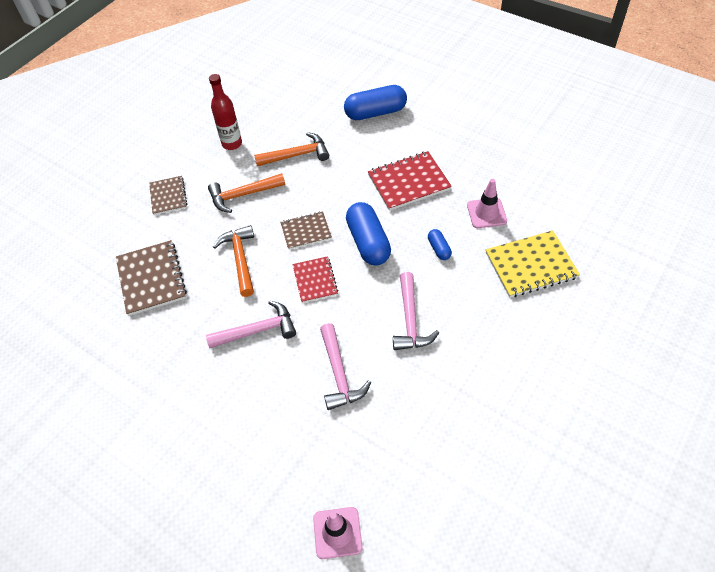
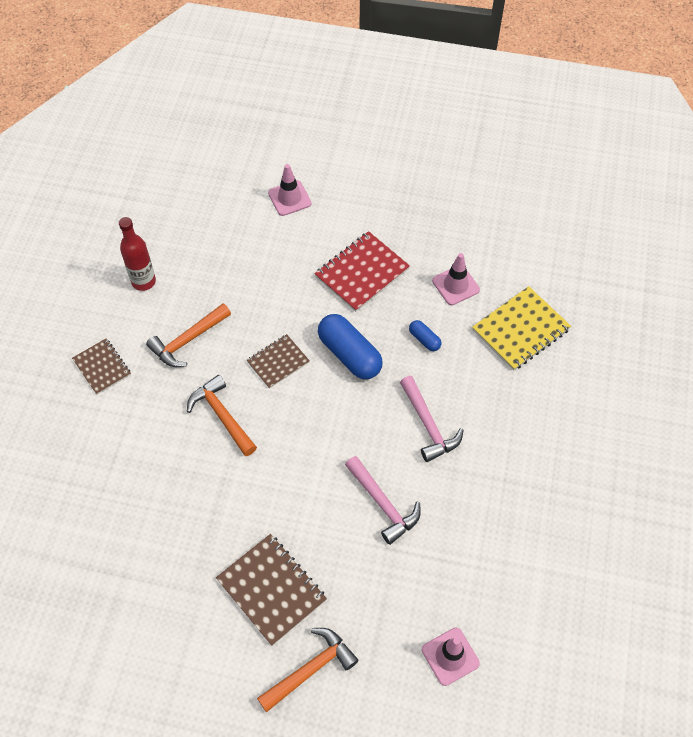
camera: 25 degrees left, 5 degrees up
(151, 279) = (134, 469): brown notebook -> brown notebook (271, 590)
(257, 330) = (279, 487): pink hammer -> none
(297, 155) = (225, 275): orange hammer -> orange hammer (310, 669)
(315, 280) = (313, 414): red notebook -> none
(375, 112) = (289, 198): blue capsule -> pink traffic cone

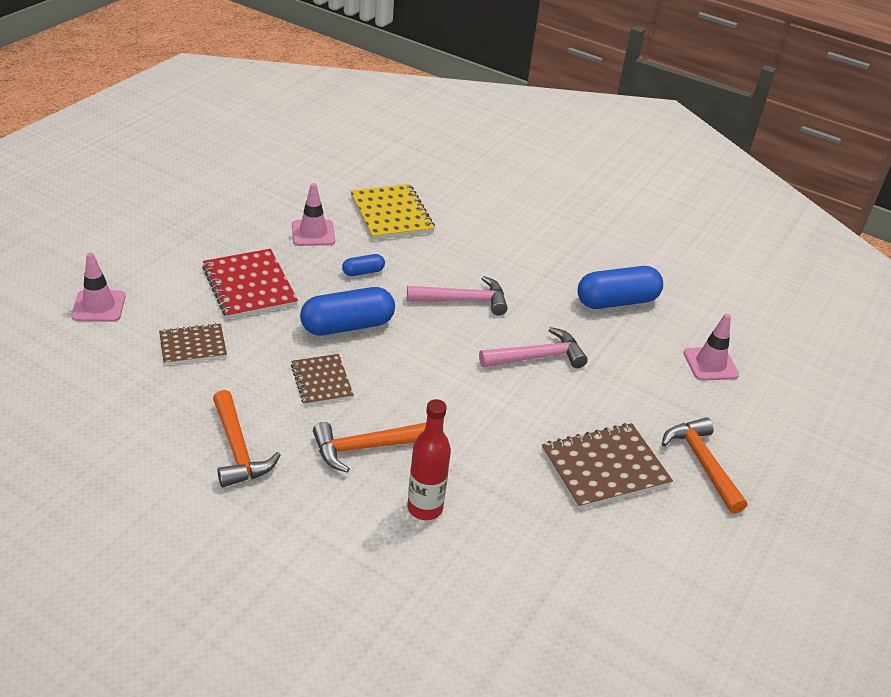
camera: 75 degrees left, 20 degrees down
(102, 367) = (220, 546): brown notebook -> brown notebook (193, 346)
(143, 281) = (112, 468): red bottle -> red bottle (425, 508)
(500, 552) = (616, 301): none -> blue capsule

